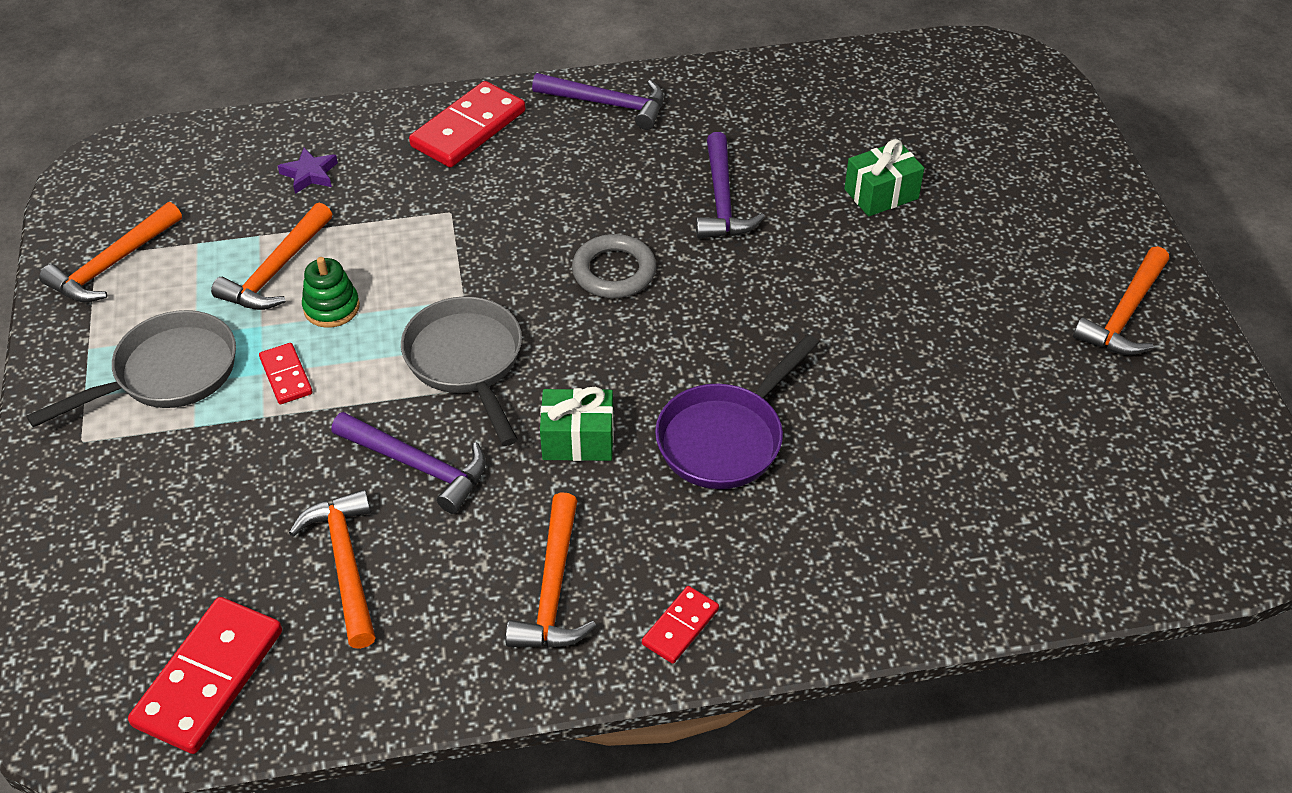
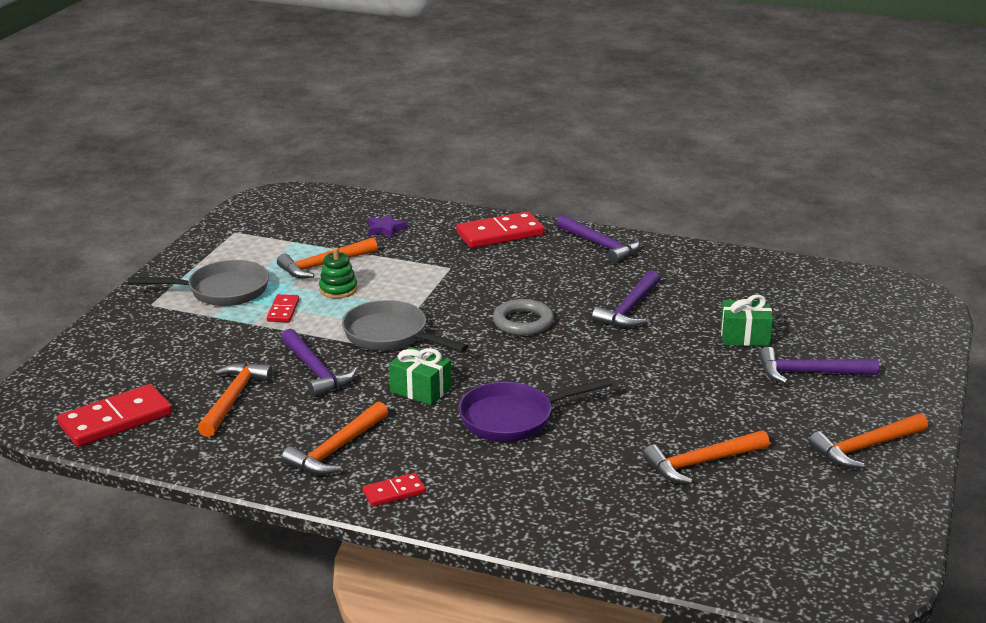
camera: 30 degrees right, 20 degrees down
(113, 264) = (239, 238): orange hammer -> orange hammer (701, 463)
(467, 362) = (390, 335): grey pan -> grey pan turned 60 degrees counterclockwise
(989, 224) = (810, 373): none -> purple hammer

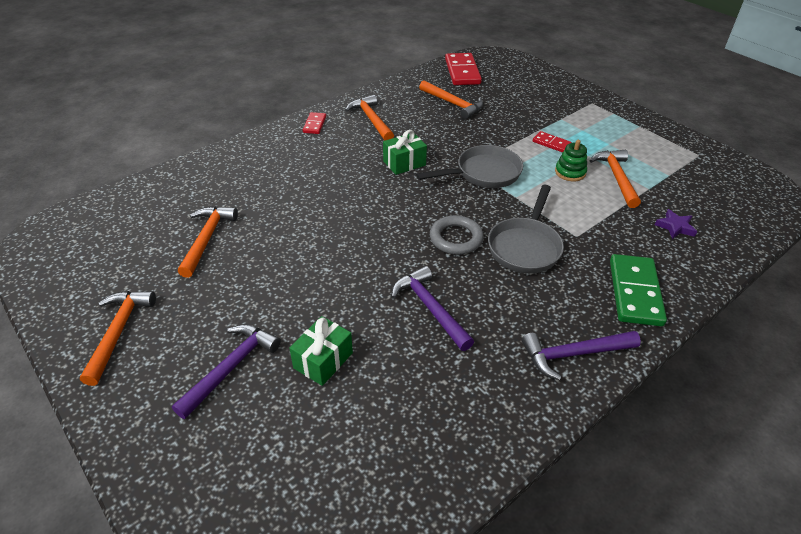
camera: 120 degrees right, 15 degrees up
(222, 291) = (597, 129): grey pan -> grey pan (525, 246)
(316, 371) = (461, 135): purple hammer -> none
(500, 234) = (635, 292): red domino -> green domino
(513, 418) = (337, 185): purple pan -> none

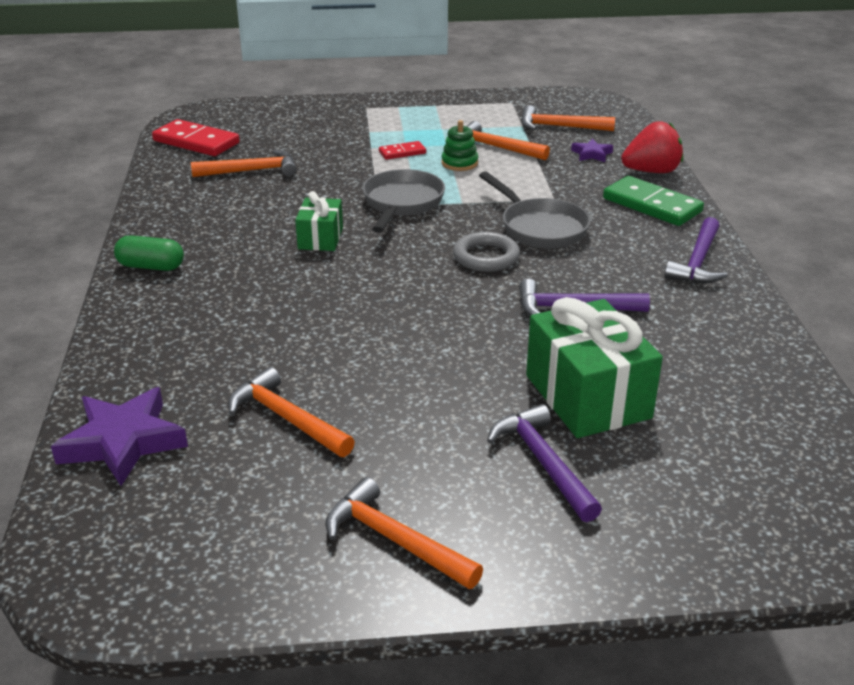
camera: 55 degrees left, 10 degrees down
(152, 195) = (123, 442): none -> purple star
(314, 124) = (151, 266): red domino -> green capsule
(323, 360) = (587, 396): green gift -> green gift, size x1.80
(371, 120) = (203, 227): orange hammer -> orange hammer (559, 127)
(693, 270) = (651, 171): none -> red strawberry

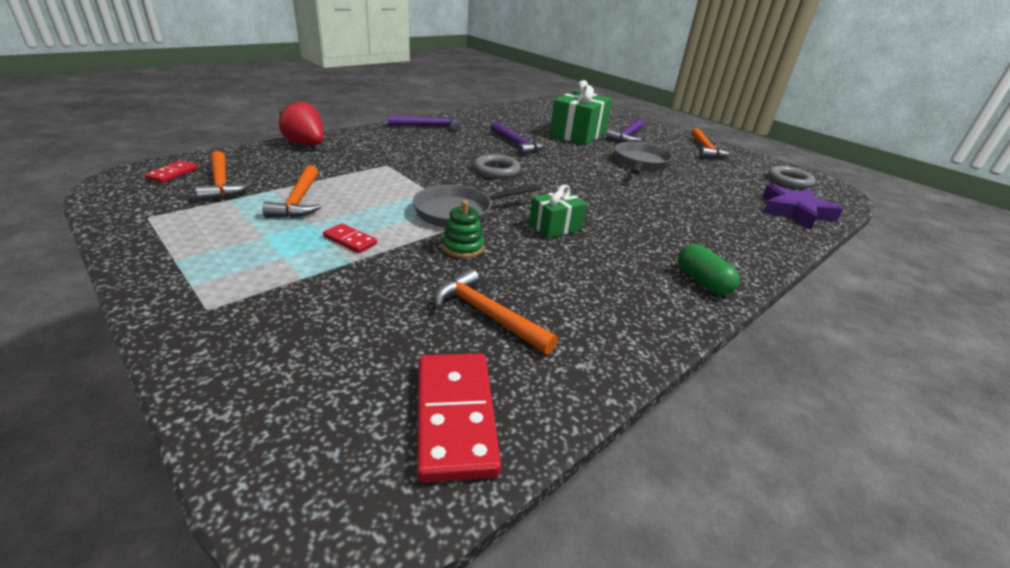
camera: 130 degrees left, 0 degrees up
(176, 543) = (789, 180): none -> grey ring
(286, 418) = (705, 182): orange hammer -> none
(459, 163) = (352, 208): green stacking toy -> green stacking toy (463, 247)
(540, 227) = (437, 163): grey pan -> grey pan (640, 163)
(591, 154) = (285, 164): purple star -> none
(598, 114) = (172, 173): none -> red domino
(652, 205) = (365, 140): green domino -> none

